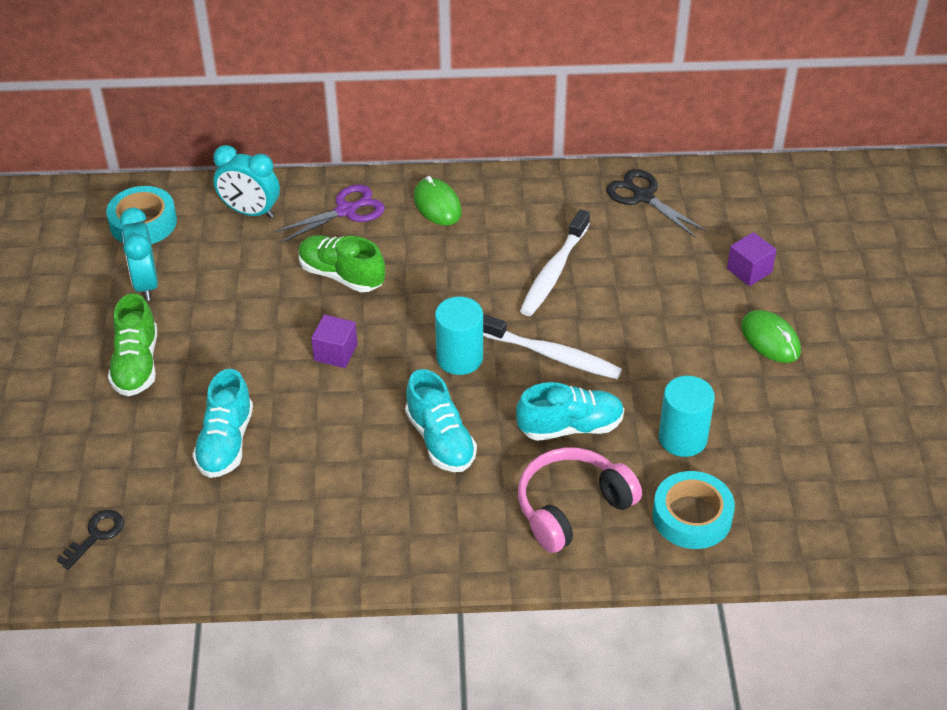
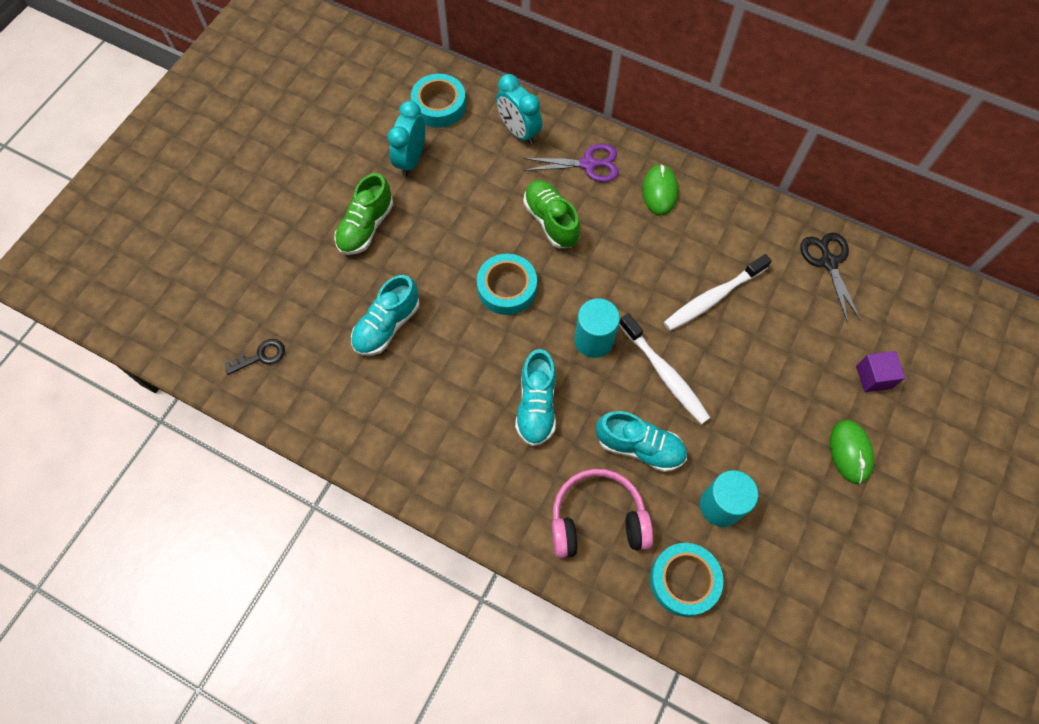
camera: 30 degrees right, 20 degrees up
(335, 352) = (507, 288): purple cube -> turquoise tape

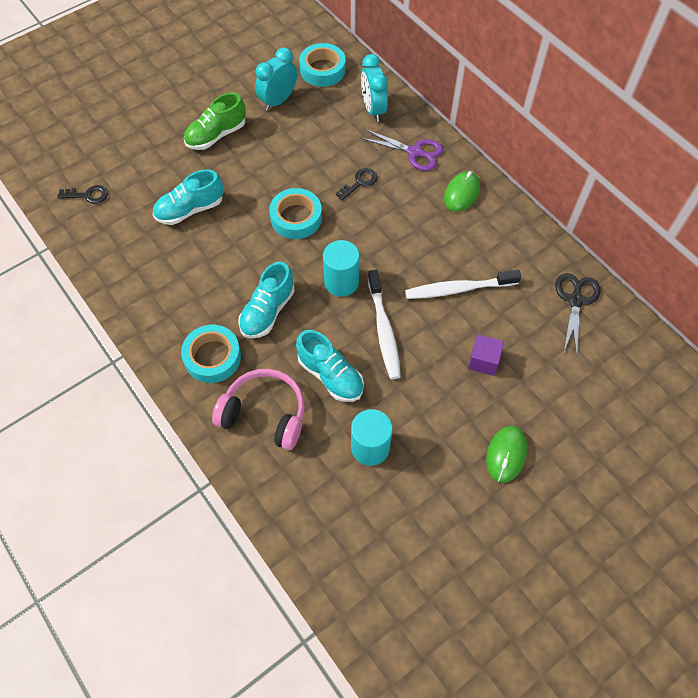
camera: 25 degrees right, 5 degrees down
(551, 221) = (360, 183): green shoe -> black key
(684, 580) = (306, 490): turquoise tape -> turquoise tape (212, 357)
(873, 377) = (562, 405): purple cube -> purple cube (483, 361)

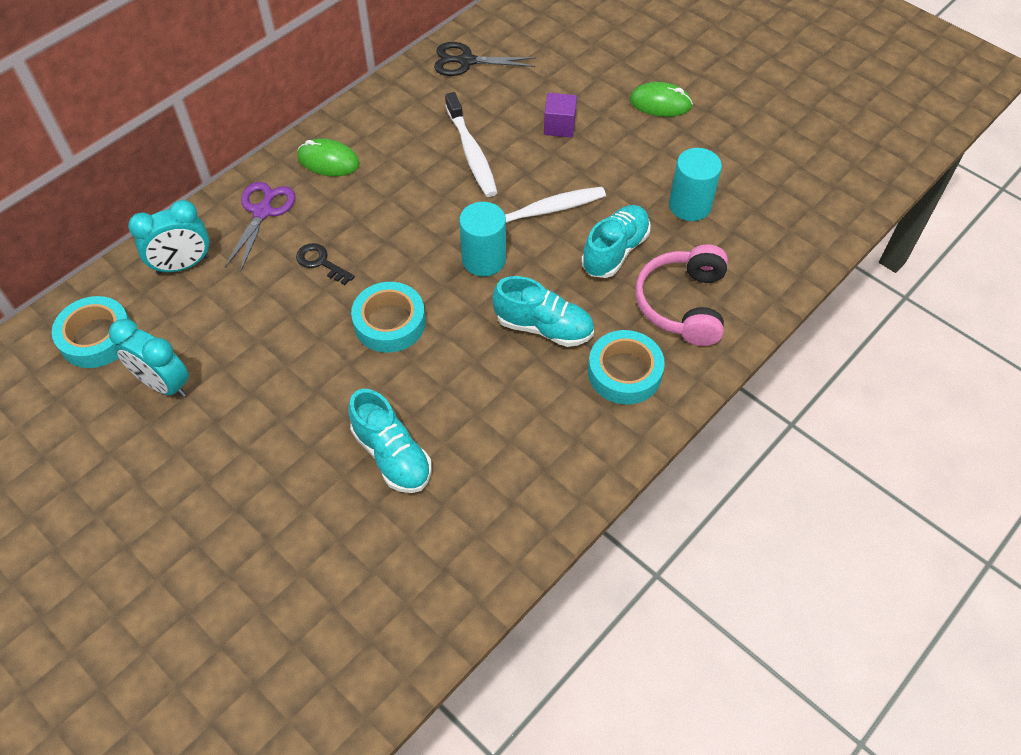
camera: 100 degrees left, 5 degrees down
(88, 195) = (381, 613): black key -> none
(216, 135) = (240, 454): green shoe -> none

